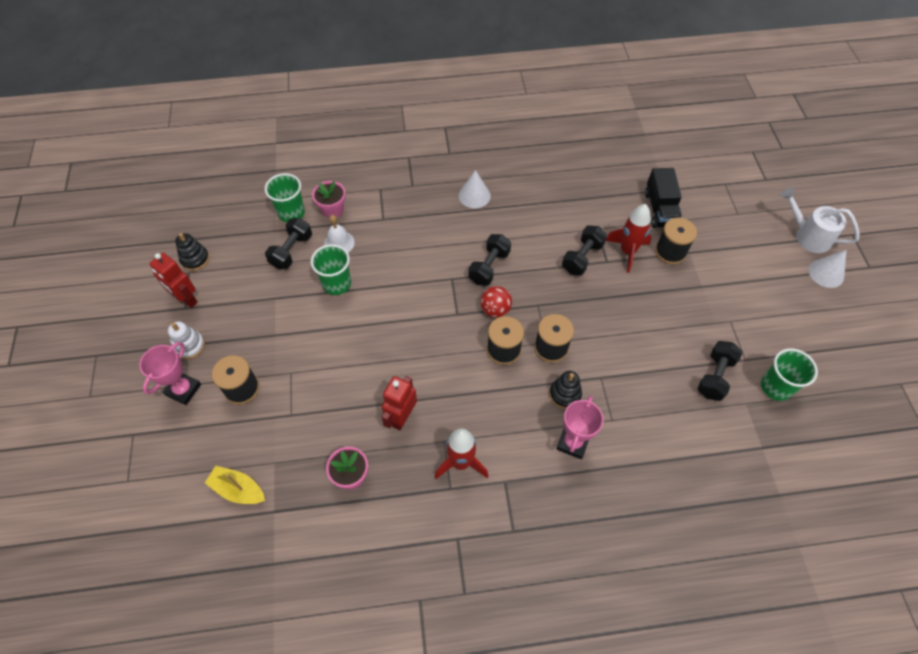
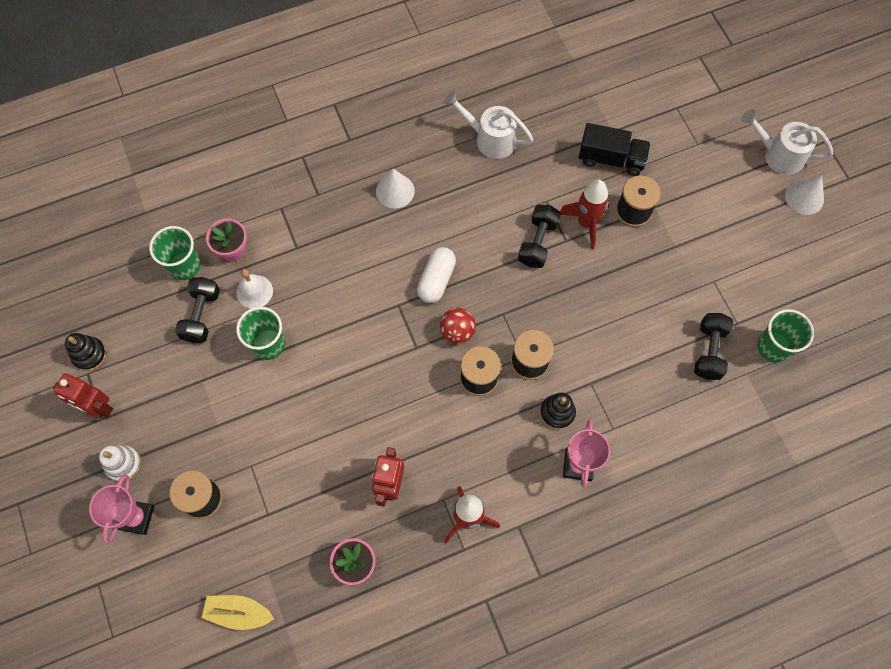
camera: 15 degrees left, 10 degrees up
(489, 267) = (436, 280): black dumbbell -> white capsule
(562, 175) = (489, 139): none -> white watering can
(660, 209) = (611, 159): black truck -> black truck turned 60 degrees counterclockwise

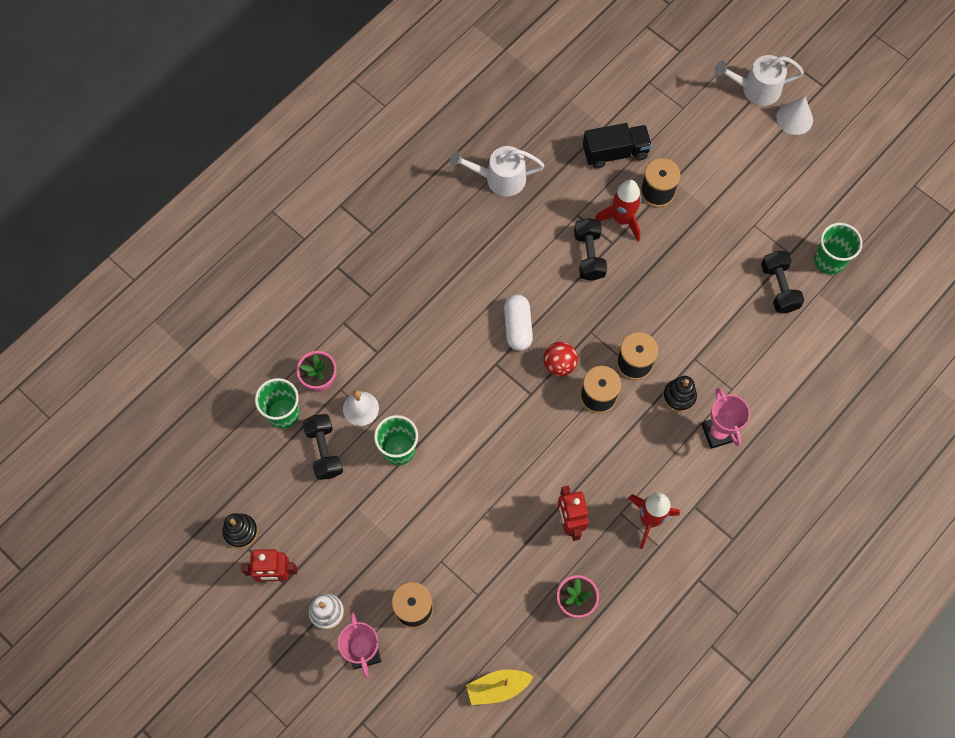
camera: 25 degrees left, 0 degrees up
(395, 191) = (439, 262): white cone -> none

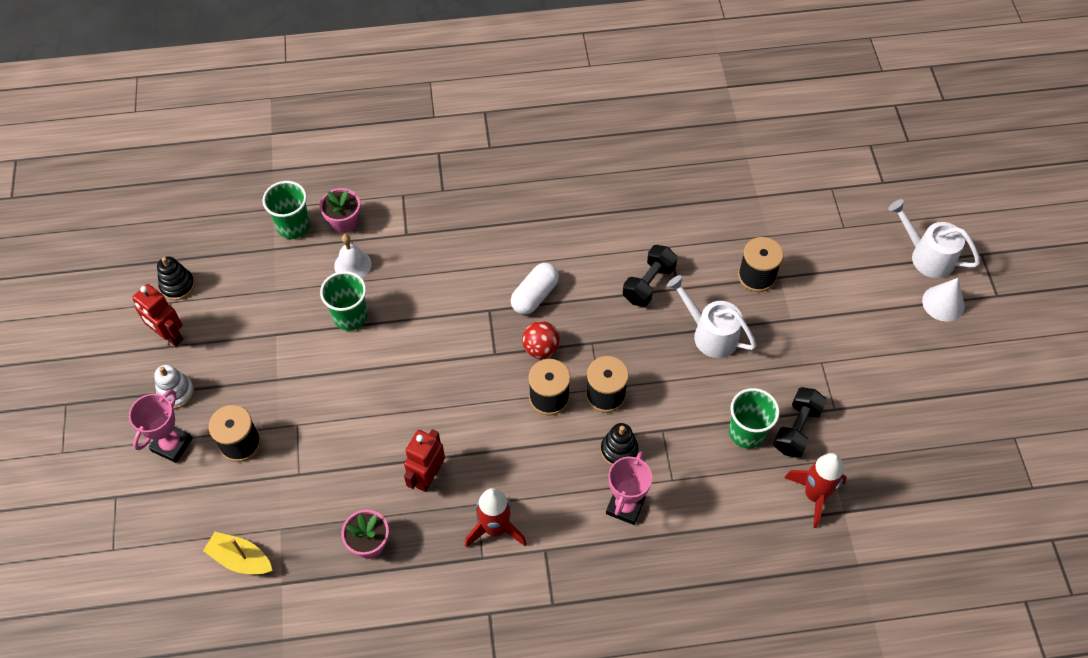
camera: 40 degrees right, 10 degrees down
(324, 451) = (295, 275): black dumbbell -> none
(499, 179) = (629, 176): white watering can -> white watering can (710, 334)
(615, 153) = (748, 222): black truck -> none
(622, 219) = (704, 276): red rocket -> red rocket (814, 495)
(829, 260) = (867, 441): green cup -> green cup (746, 432)

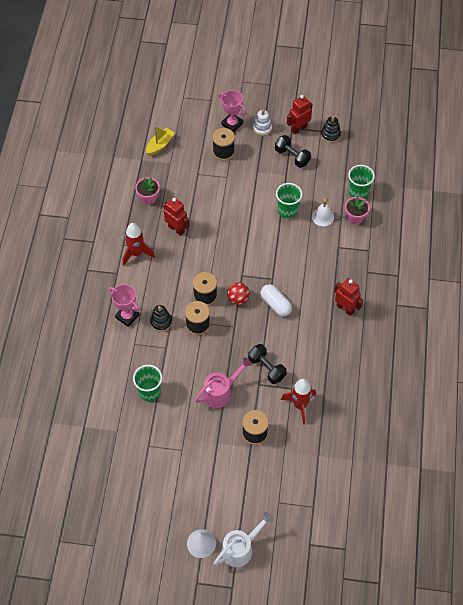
camera: 105 degrees right, 0 degrees up
(515, 206) = (345, 308): none -> red robot
(710, 334) = (221, 392): white watering can -> pink watering can
(796, 429) = (142, 419): black dumbbell -> black dumbbell (292, 157)
(814, 495) = (99, 414): red rocket -> red rocket (300, 405)

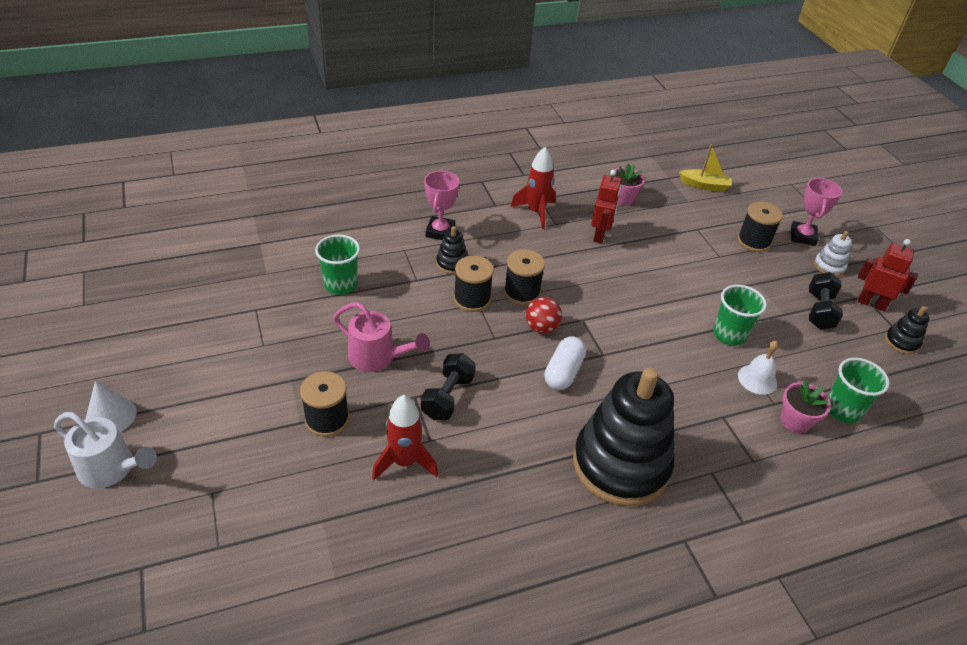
camera: 60 degrees right, 15 degrees down
(345, 308) = (620, 464): red robot -> black stacking toy

